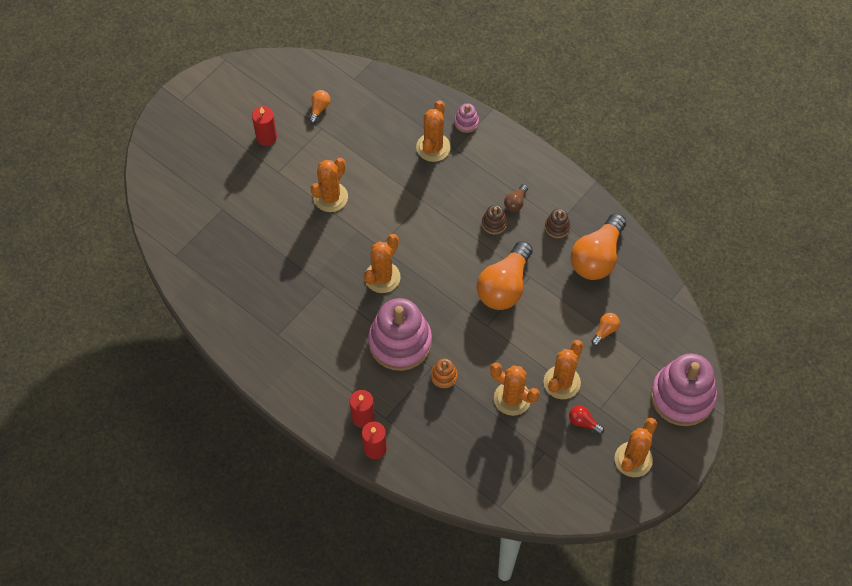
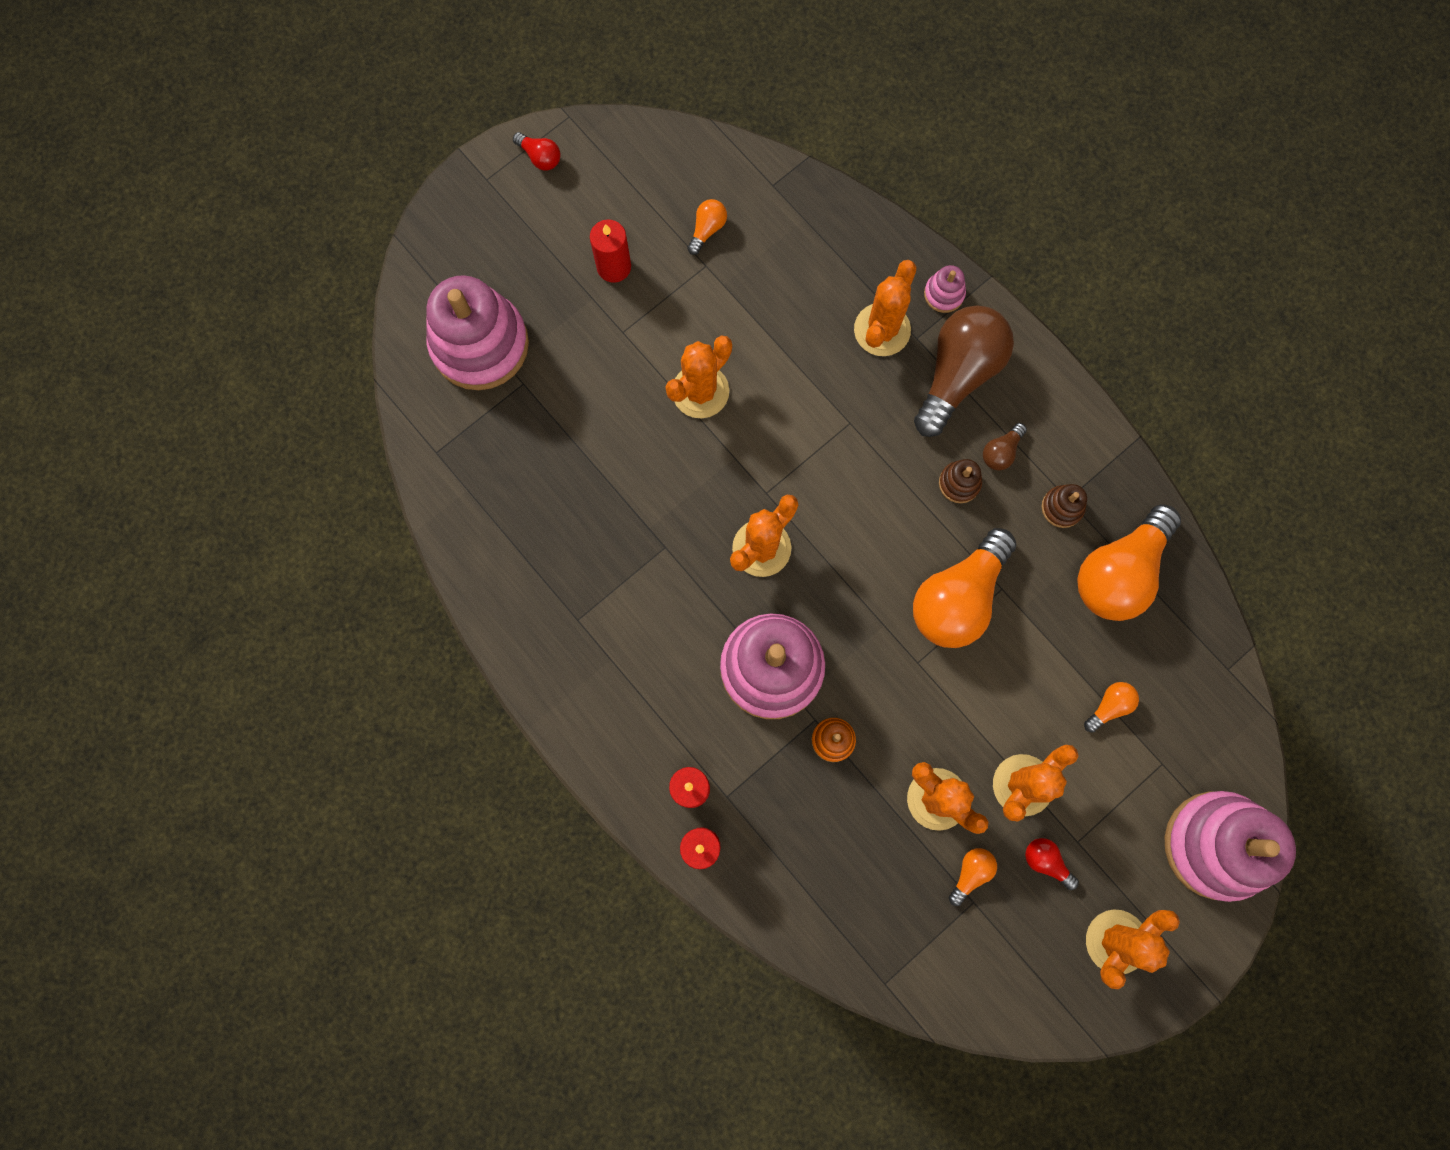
camera: 10 degrees right, 15 degrees up
(192, 192) = (480, 344): none -> pink stacking toy
(212, 84) = (540, 157): none -> red light bulb
(482, 164) = (958, 374): none -> brown light bulb
(539, 436) = (970, 873): none -> orange light bulb

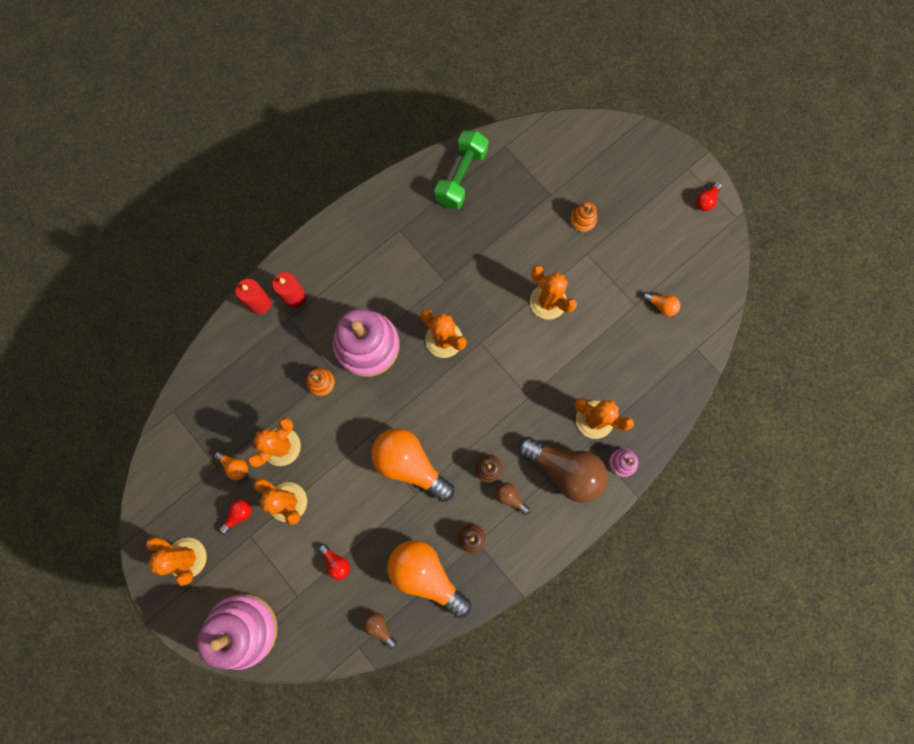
camera: 90 degrees right, 0 degrees up
(480, 344) = (575, 168): pink stacking toy -> none
(487, 521) = (461, 177): none -> green dumbbell
(566, 336) = (583, 219): none -> orange stacking toy
(614, 267) = (631, 247): red candle -> none
(1109, 706) = (336, 562): orange light bulb -> red light bulb
(1197, 639) = (379, 627): none -> brown light bulb

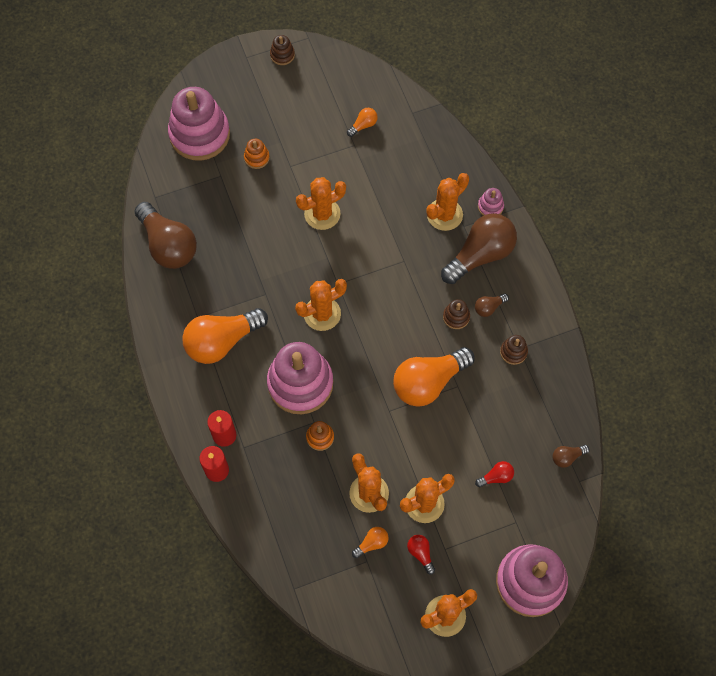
camera: 70 degrees left, 10 degrees down
(426, 574) = (533, 401): orange light bulb -> orange light bulb (222, 341)
(461, 177) = (168, 245): green dumbbell -> brown light bulb
(586, 159) = (199, 134): none -> pink stacking toy
(706, 200) = (282, 55): red light bulb -> brown stacking toy

